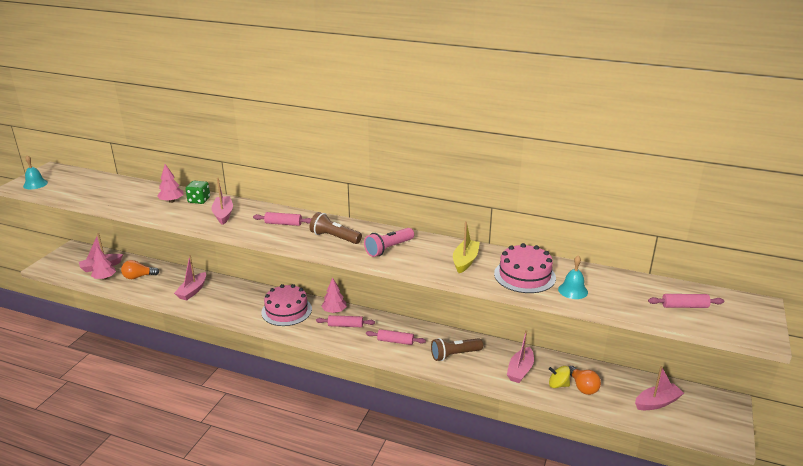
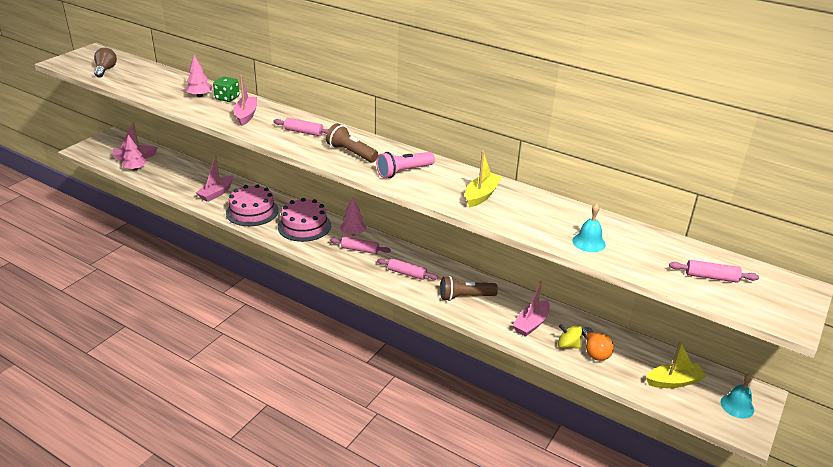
camera: 10 degrees right, 5 degrees up
(35, 184) = (74, 63): turquoise bell -> turquoise bell (737, 406)
(69, 187) = (105, 70): none -> brown light bulb
(138, 277) = (168, 172): orange light bulb -> none
(524, 275) = (541, 219): pink cake -> pink cake (252, 211)
(657, 402) = (674, 381): pink boat -> yellow boat

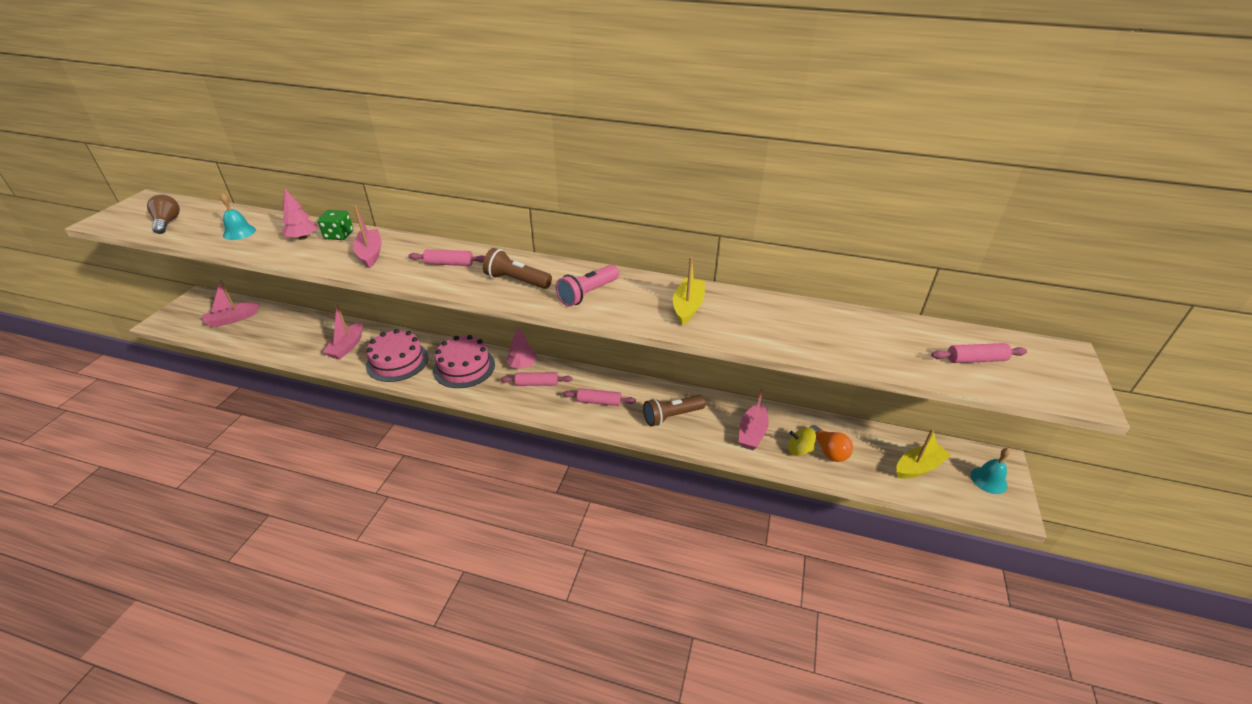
camera: 15 degrees left, 5 degrees up
(135, 169) = (237, 334): pink tree -> none
(589, 242) = (831, 343): turquoise bell -> turquoise bell (239, 232)

